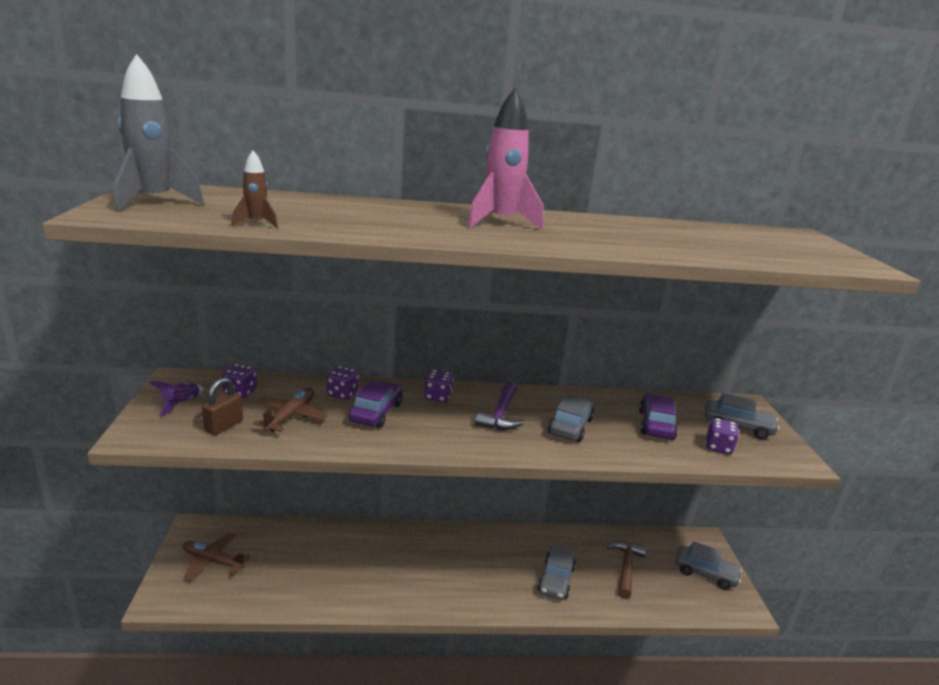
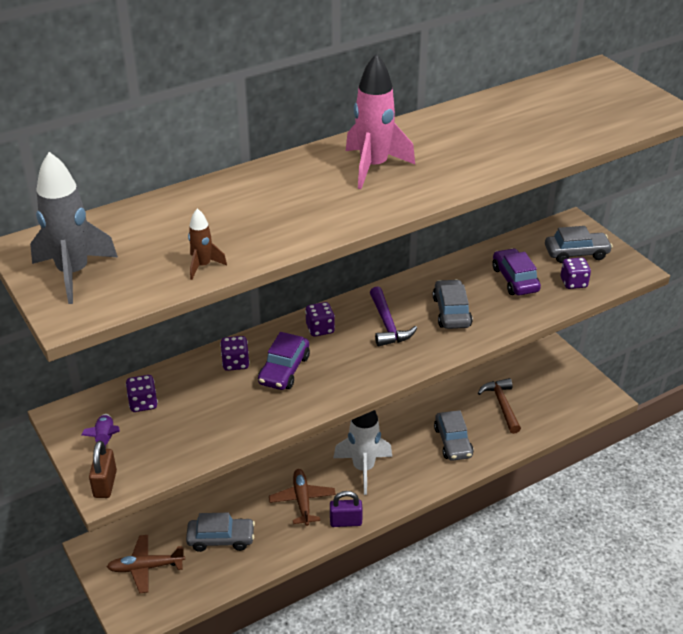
camera: 25 degrees left, 15 degrees up
(224, 426) = (171, 444): brown padlock -> brown padlock (105, 484)
(290, 416) = (216, 408): brown plane -> brown plane (302, 501)
(376, 412) = (284, 370): purple car -> purple car turned 150 degrees counterclockwise
(404, 603) = (346, 522): none -> purple padlock
(456, 565) = (363, 469): none -> white rocket
(705, 573) = (565, 381): grey car -> grey car (221, 539)

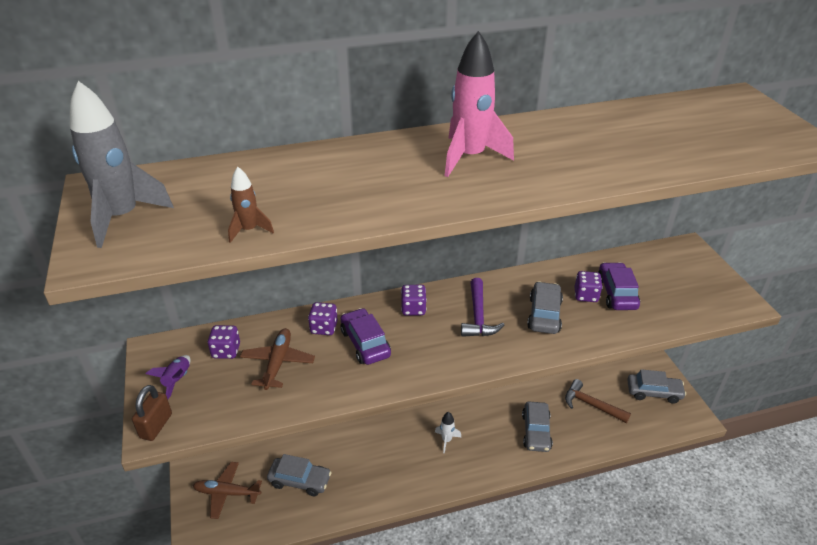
camera: 15 degrees right, 0 degrees up
(284, 370) = (365, 343): purple car -> purple car turned 120 degrees clockwise
(302, 501) = (382, 459): brown plane -> brown plane (278, 363)
(346, 522) = (415, 489): purple padlock -> none
(363, 469) = (446, 440): white rocket -> white rocket, size x0.50
(502, 405) = (591, 405): brown hammer -> brown hammer turned 60 degrees counterclockwise
(573, 283) = (676, 306): purple dice -> purple dice (586, 295)
(576, 253) = (686, 277): grey car -> grey car (654, 392)

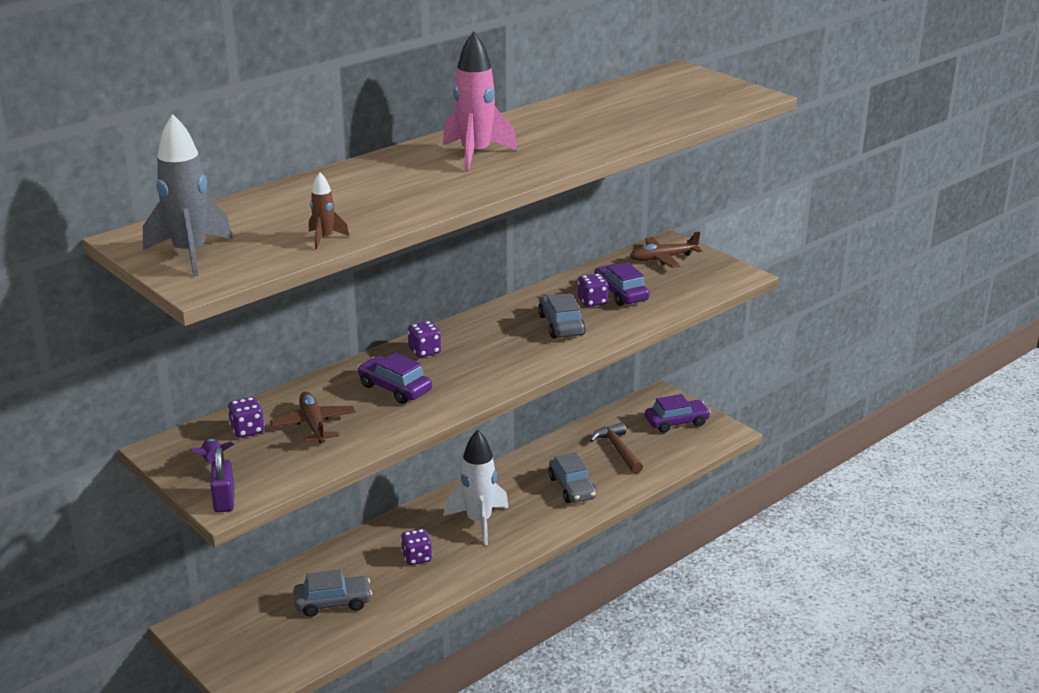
camera: 25 degrees left, 10 degrees down
(156, 426) = (224, 500): brown padlock -> purple padlock
(227, 493) = (252, 638): brown plane -> brown plane (663, 258)
(324, 328) = (340, 387): purple dice -> purple dice (417, 557)
(446, 440) = (479, 522): white rocket -> white rocket, size x2.01
(478, 316) = (496, 341): purple hammer -> none
(591, 405) = (618, 450): brown hammer -> brown hammer turned 60 degrees clockwise
(654, 392) = (676, 422): grey car -> purple car

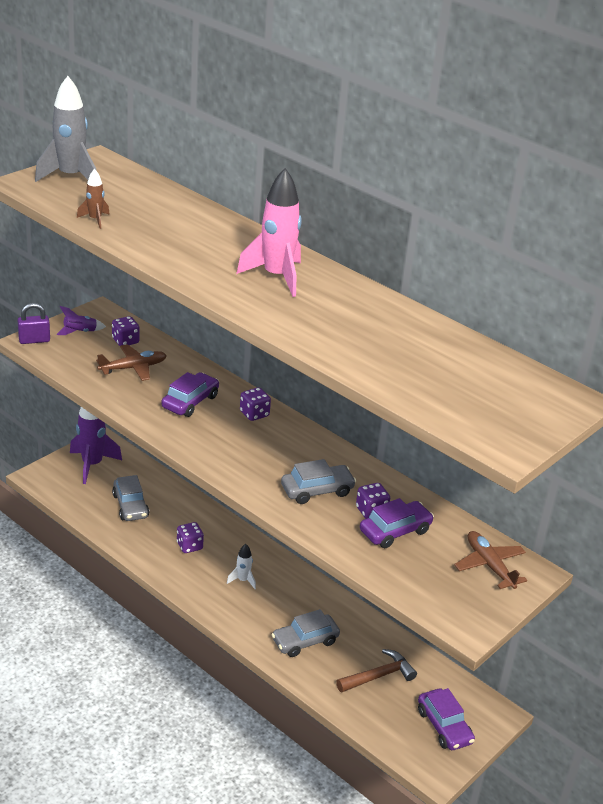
camera: 80 degrees right, 5 degrees up
(238, 637) = (92, 465): none -> purple rocket
(479, 522) = (243, 580): white rocket -> white rocket, size x0.50

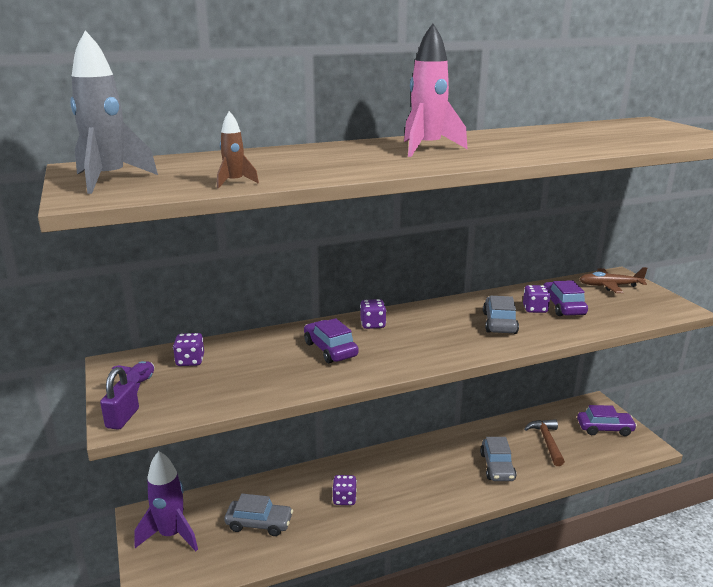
camera: 60 degrees left, 10 degrees down
(133, 368) = (244, 367): brown plane -> none
(243, 580) = (408, 479): white rocket -> none

